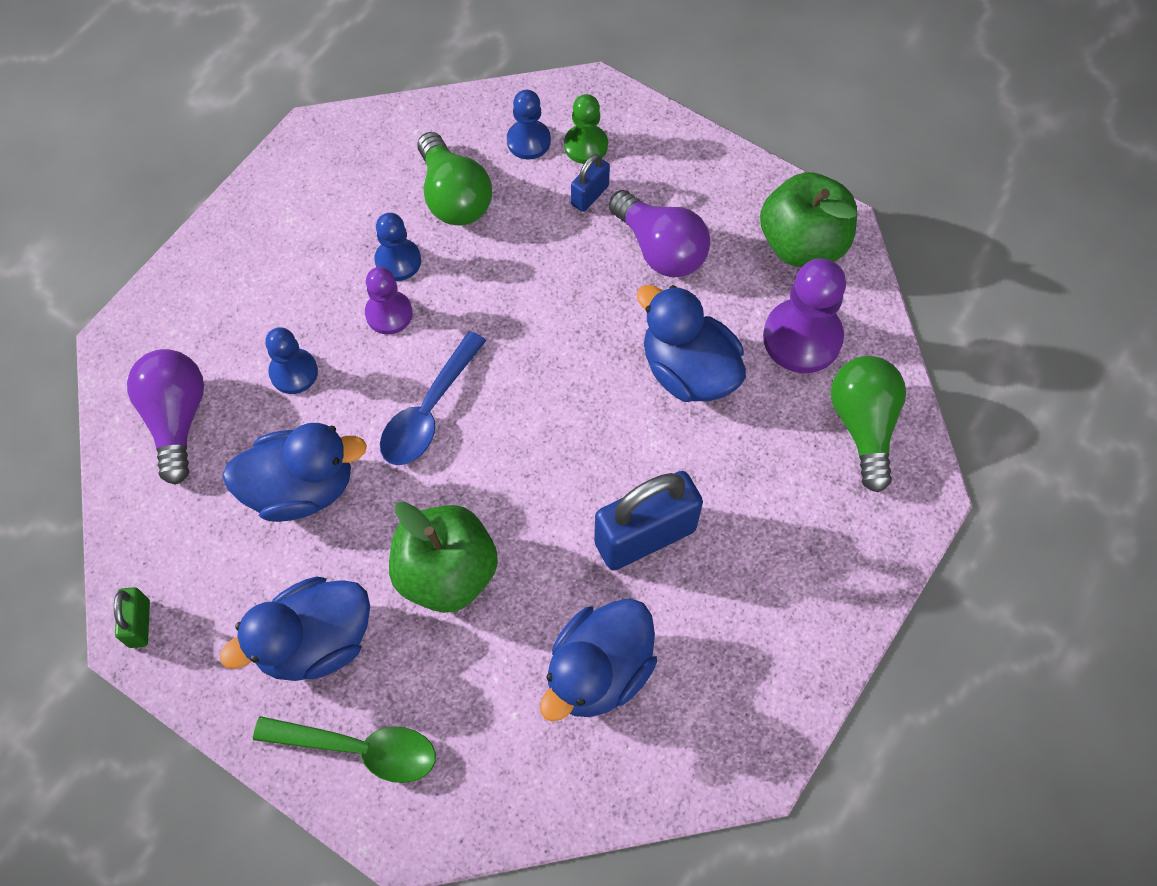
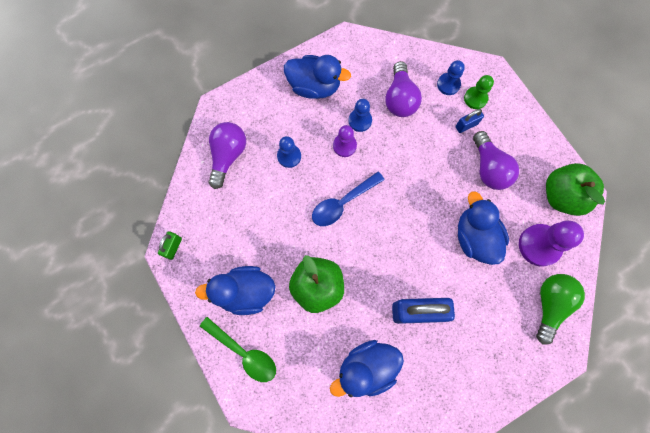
camera: 25 degrees right, 10 degrees up
(301, 488) = (269, 215): blue duck -> blue duck (314, 86)
(454, 196) = (400, 98): green light bulb -> purple light bulb

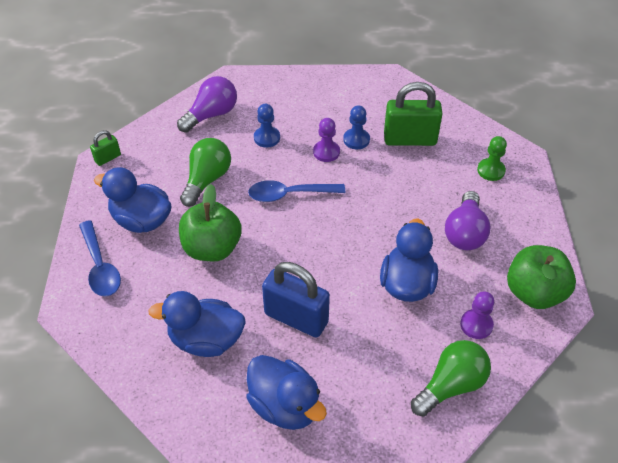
camera: 30 degrees right, 25 degrees down
(244, 352) = (100, 266): green spoon -> blue spoon
(269, 224) = (207, 180): none -> green light bulb
(314, 86) = (332, 98): blue duck -> blue duck (285, 406)
(400, 98) = (410, 139): purple light bulb -> green padlock
(448, 84) = (469, 148): blue pawn -> none
(466, 125) = (465, 188): blue padlock -> none
(539, 245) = (476, 325): purple pawn -> purple pawn, size x0.60

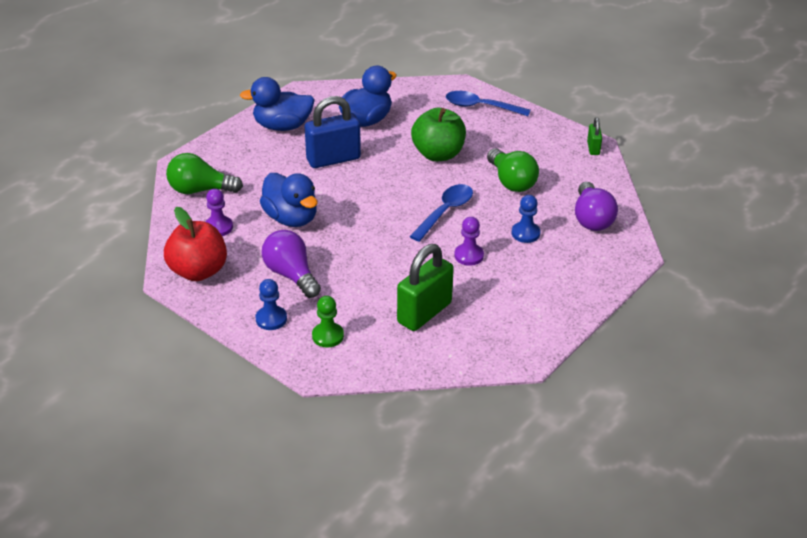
camera: 130 degrees right, 10 degrees down
(141, 220) = (504, 137): blue duck -> none
(356, 140) = (463, 281): blue pawn -> blue pawn (271, 319)
(451, 385) = (200, 190): green light bulb -> green light bulb turned 90 degrees clockwise
(534, 293) = (198, 271): green apple -> red apple

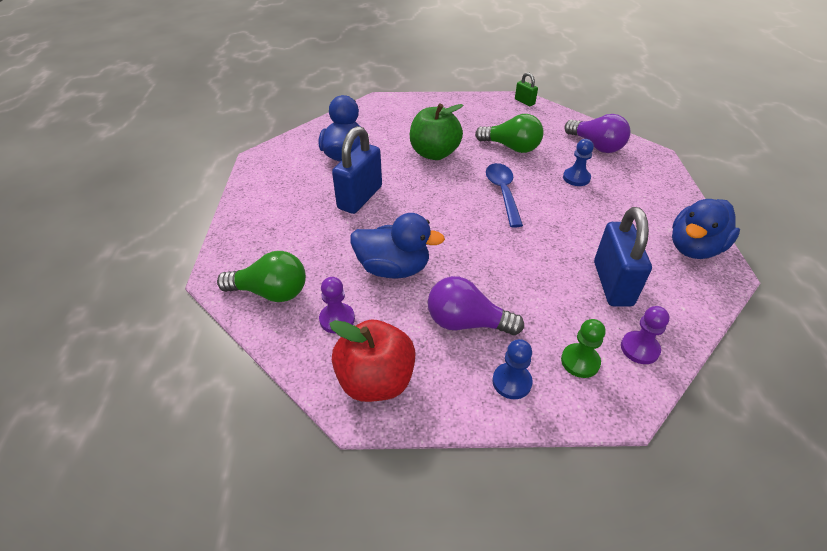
camera: 40 degrees left, 5 degrees up
(200, 190) = (271, 292): green light bulb -> green light bulb turned 135 degrees counterclockwise
(282, 126) = (278, 192): blue duck -> blue duck (694, 248)
(424, 313) = (612, 283): green padlock -> blue padlock
(469, 256) = (568, 216): purple pawn -> purple pawn (639, 348)
(481, 107) = (415, 108): blue spoon -> none

